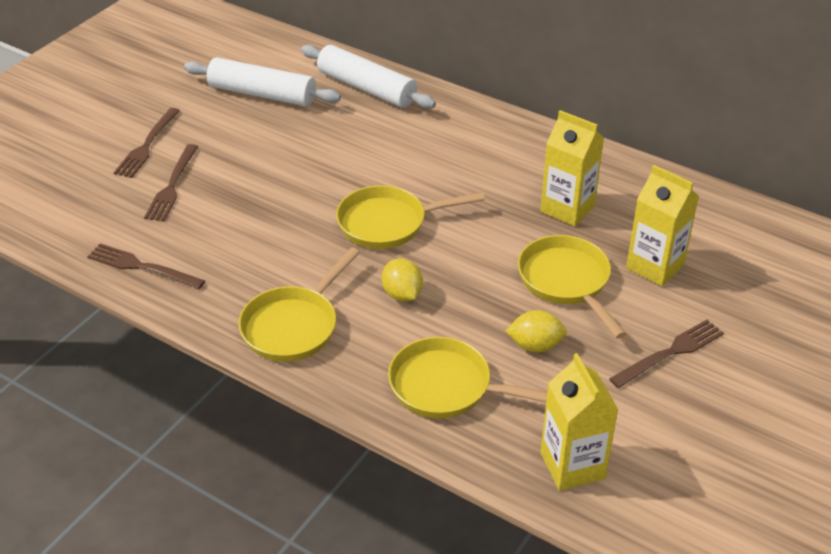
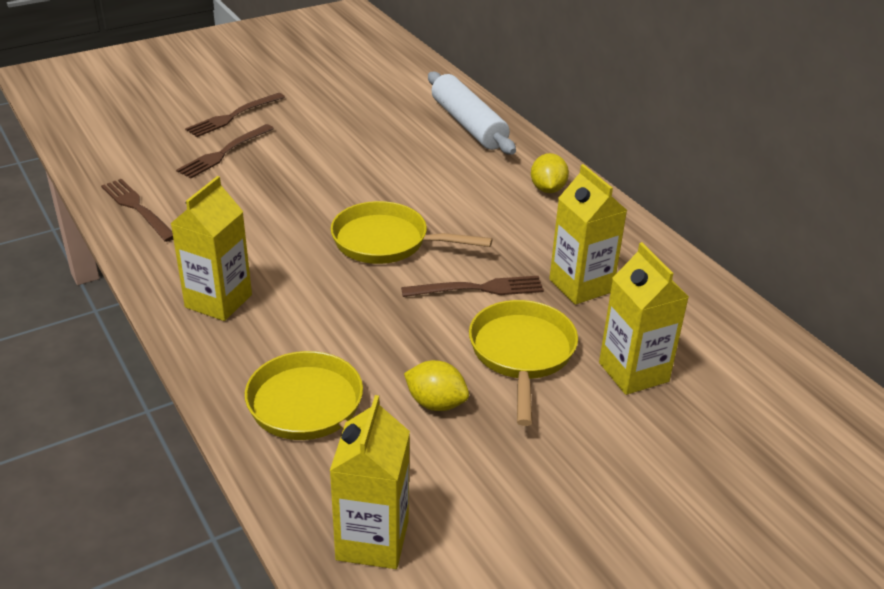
camera: 25 degrees right, 5 degrees down
(262, 94) = (368, 104): white rolling pin -> none
(293, 326) = (218, 301): yellow pan -> yellow carton
(402, 294) = (344, 308): yellow lemon -> yellow lemon (547, 189)
(671, 352) = (581, 465): brown fork -> brown fork (479, 288)

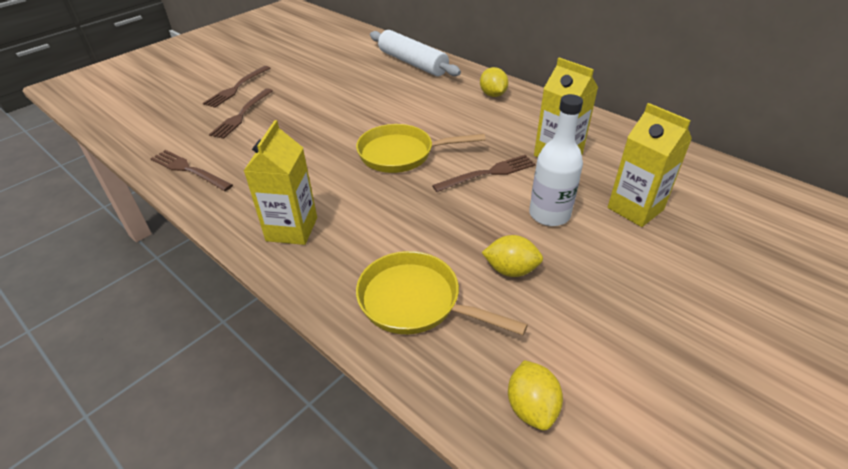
camera: 15 degrees left, 5 degrees up
(372, 540) = (531, 407): yellow carton -> yellow lemon
(521, 354) = (549, 214): yellow pan -> white bottle

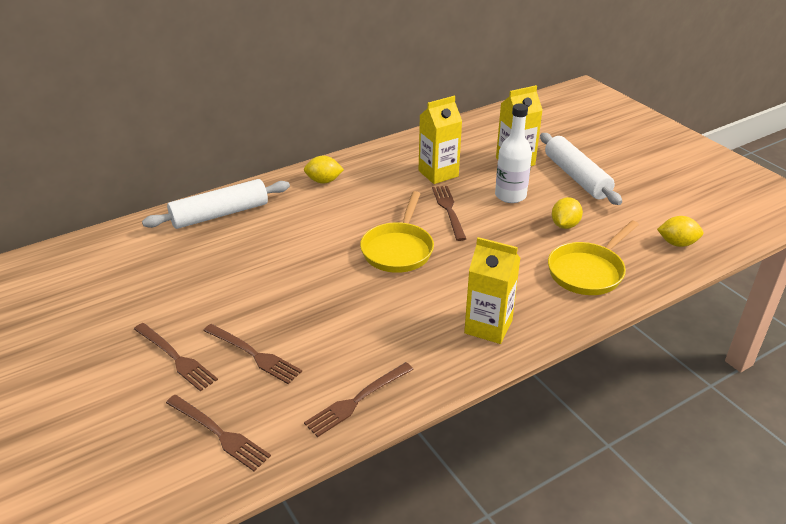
camera: 75 degrees left, 5 degrees down
(160, 121) = (220, 434): none -> brown fork
(643, 271) = (576, 177): none -> white rolling pin

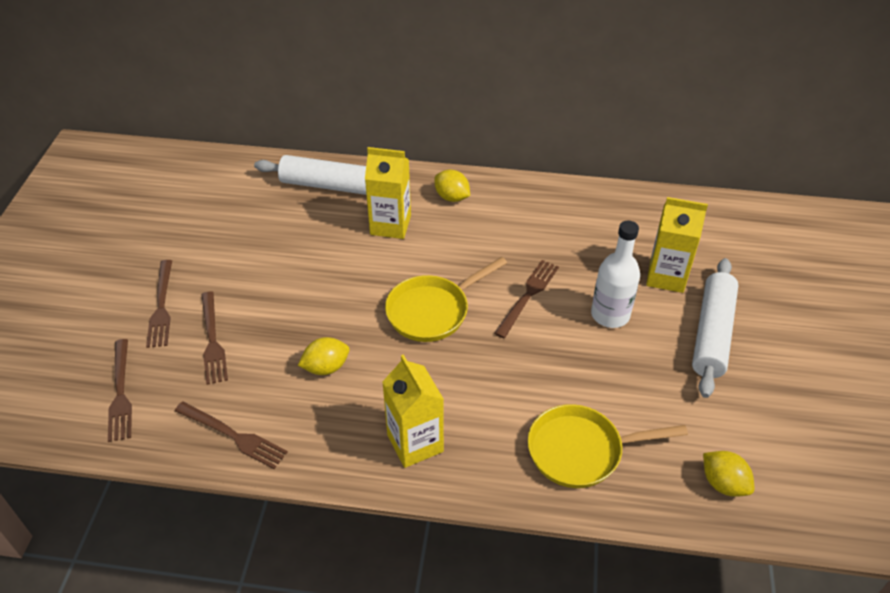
camera: 40 degrees right, 10 degrees up
(356, 401) = (234, 436): brown fork -> brown fork turned 150 degrees counterclockwise
(438, 173) = (568, 247): yellow carton -> yellow carton (390, 225)
(564, 225) = (624, 383): yellow lemon -> yellow lemon (326, 367)

